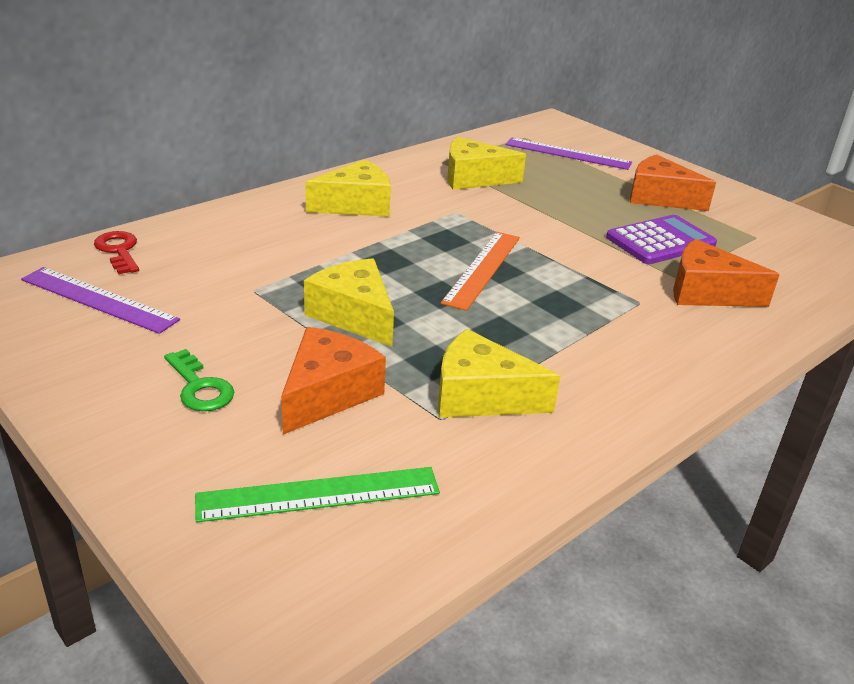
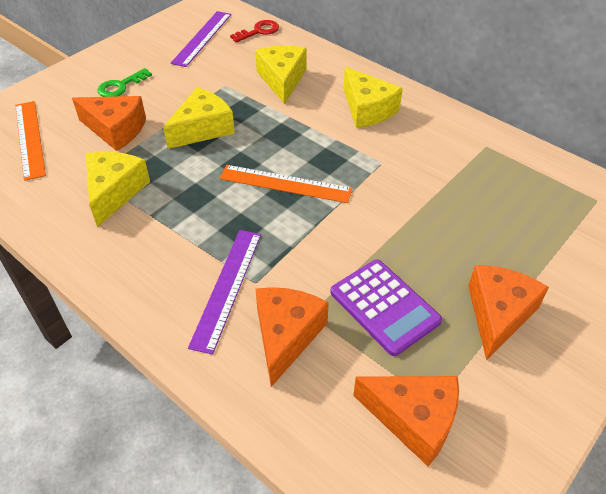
camera: 85 degrees right, 15 degrees up
(319, 494) = (30, 139): green ruler -> orange ruler
(474, 178) = (460, 169): yellow cheese -> yellow cheese (282, 80)
(568, 154) = (574, 236): purple ruler -> purple ruler (227, 287)
(775, 248) = (413, 419): none -> orange cheese

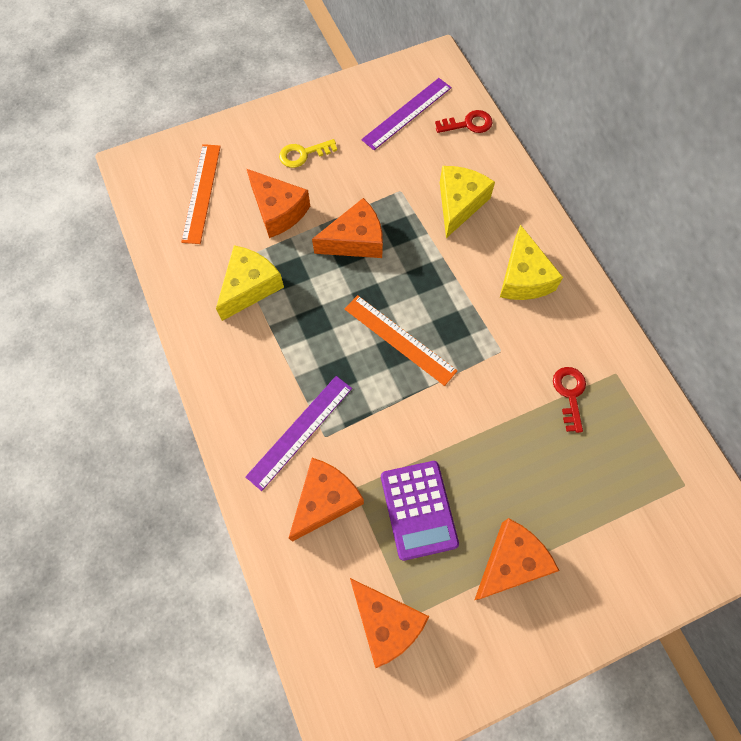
camera: 25 degrees right, 20 degrees up
(120, 86) = (303, 154): green key -> yellow key
(202, 129) = (355, 240): yellow cheese -> orange cheese
(459, 172) = (569, 393): none -> red key

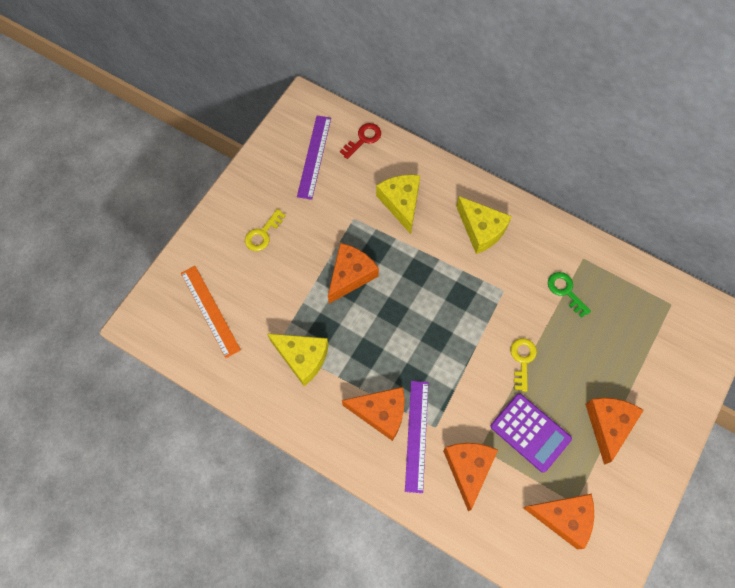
camera: 35 degrees left, 0 degrees up
(250, 287) = (302, 358): yellow cheese -> yellow cheese turned 120 degrees clockwise
(278, 211) = (278, 288): orange cheese -> orange cheese (381, 413)
(399, 339) = (433, 327): orange ruler -> none
(467, 432) = (522, 360): none -> yellow key
(569, 393) = (565, 291): red key -> green key

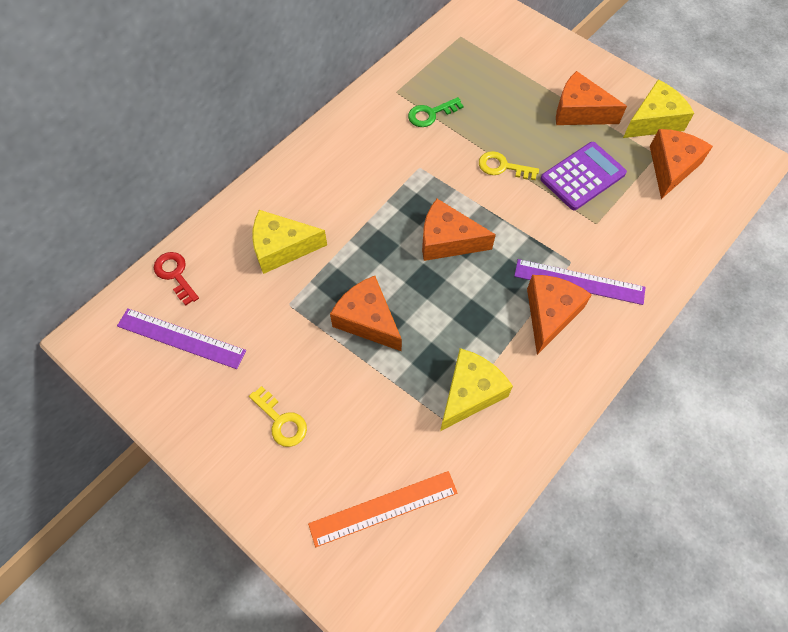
camera: 80 degrees left, 5 degrees down
(468, 469) = (619, 239): orange cheese -> orange cheese (447, 240)
(481, 230) = (339, 173): yellow cheese -> yellow cheese (653, 121)

